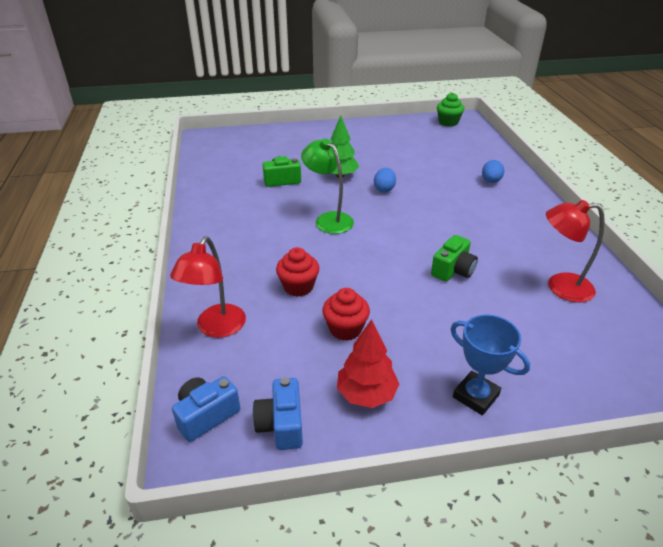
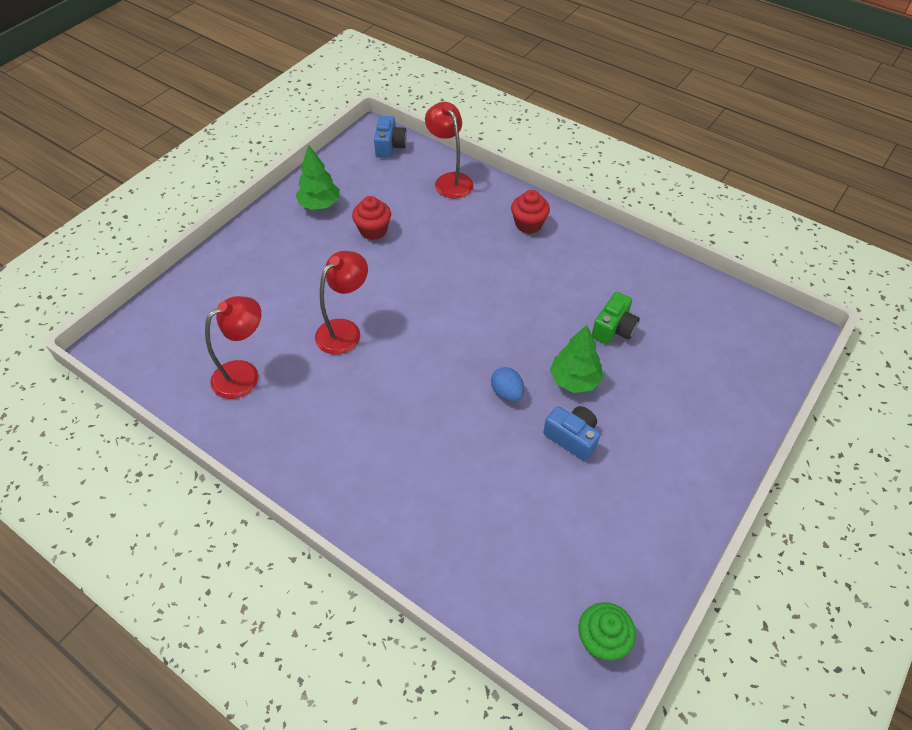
camera: 135 degrees right, 15 degrees up
(281, 424) = (348, 165): blue camera -> blue camera (572, 437)
(298, 287) = (441, 237): red cupcake -> red cupcake (528, 224)
(328, 219) = (504, 312): green lamp -> none
(366, 394) = (319, 205): red tree -> green tree
(453, 270) = (345, 330): green camera -> red lamp
(475, 396) = (255, 243): blue trophy -> none
(491, 181) = (412, 503): blue egg -> none

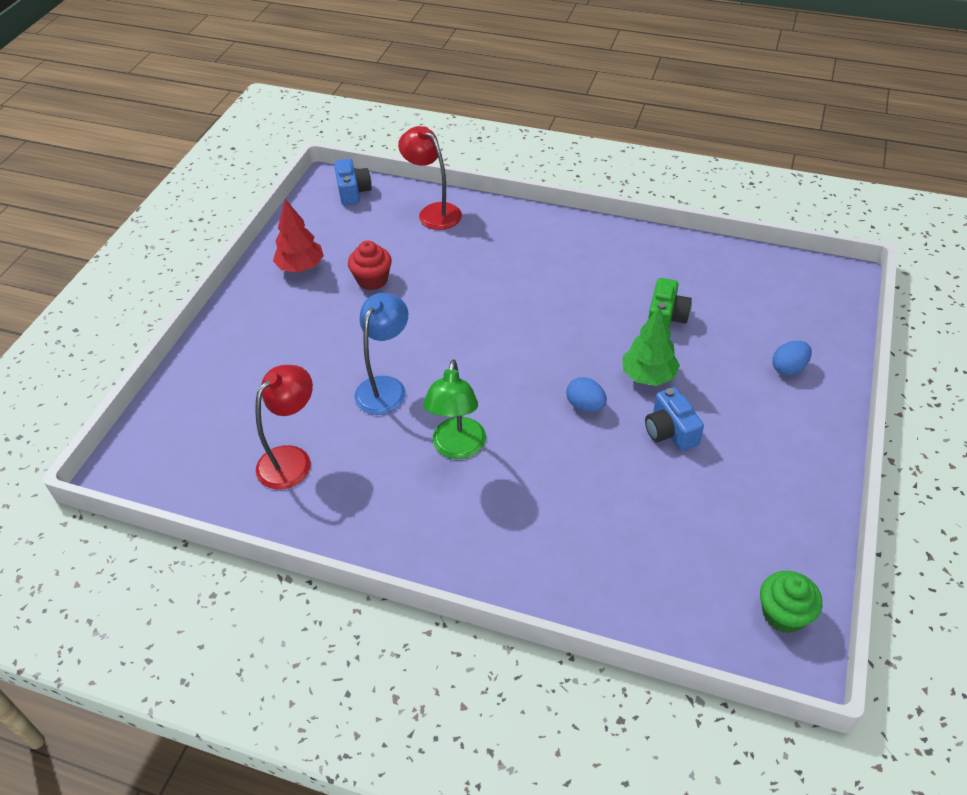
camera: 15 degrees left, 5 degrees down
(319, 205) = (301, 267): green tree -> red tree
(345, 330) = (385, 387): red lamp -> blue lamp
(382, 402) = (457, 448): none -> green lamp
(528, 224) = (535, 237): red cupcake -> none
(572, 437) = (670, 431): blue camera -> blue camera turned 135 degrees counterclockwise
(707, 407) = (788, 368): none -> blue egg

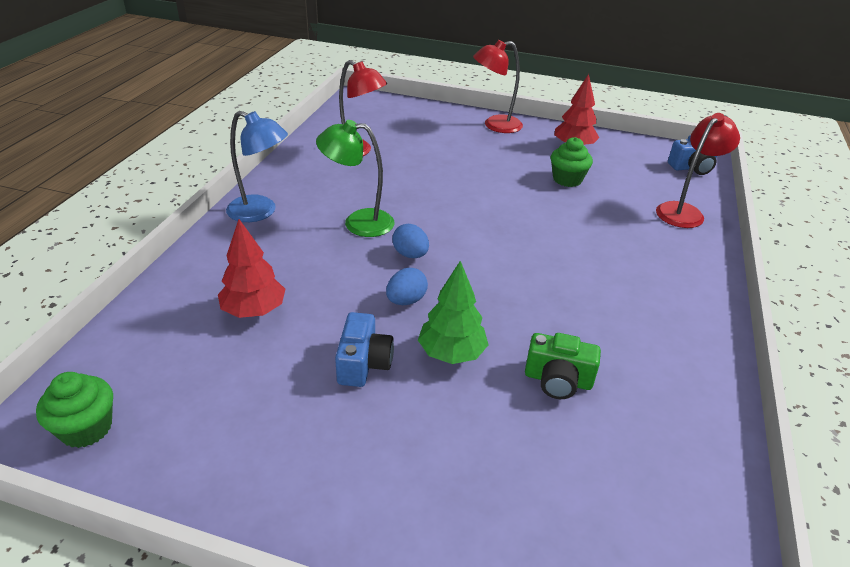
camera: 85 degrees right, 10 degrees down
(236, 327) = (495, 125): none -> red lamp
(372, 280) = (567, 179): red cupcake -> green cupcake
(385, 387) = (432, 188): blue lamp -> blue lamp (260, 212)
(614, 519) = (254, 311): none -> red tree
(670, 431) = (363, 363): blue camera -> blue camera turned 120 degrees clockwise
(788, 368) = (473, 507): blue egg -> blue egg (410, 255)

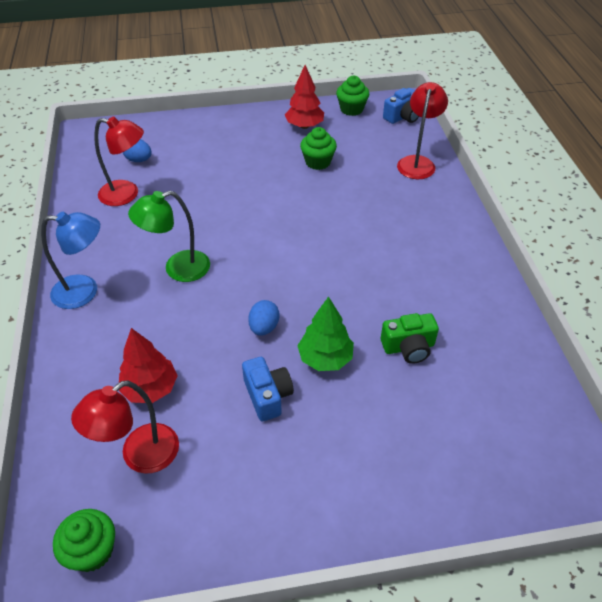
camera: 25 degrees left, 10 degrees up
(410, 255) = (240, 283): blue egg -> blue egg (139, 160)
(495, 125) = (228, 124): red lamp -> red lamp (140, 456)
(636, 147) = (351, 109): none -> green cupcake

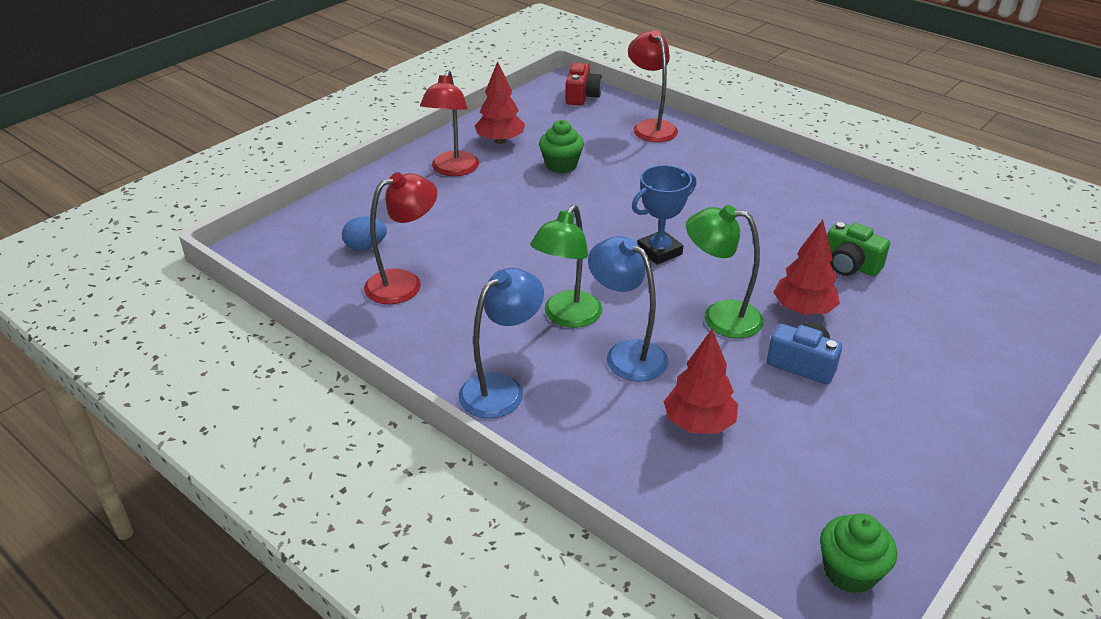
camera: 40 degrees left, 10 degrees down
(140, 456) = (773, 477): red lamp -> red lamp (452, 170)
(176, 315) = (626, 354): none -> blue lamp
(264, 327) = (720, 317): blue egg -> green lamp
(292, 258) = (659, 251): none -> blue trophy
(325, 358) = (803, 310): green tree -> red tree
(351, 109) = (524, 108): green cupcake -> none
(402, 117) = (582, 96): blue camera -> red camera
(408, 347) = (850, 265): green camera -> green camera turned 90 degrees clockwise

